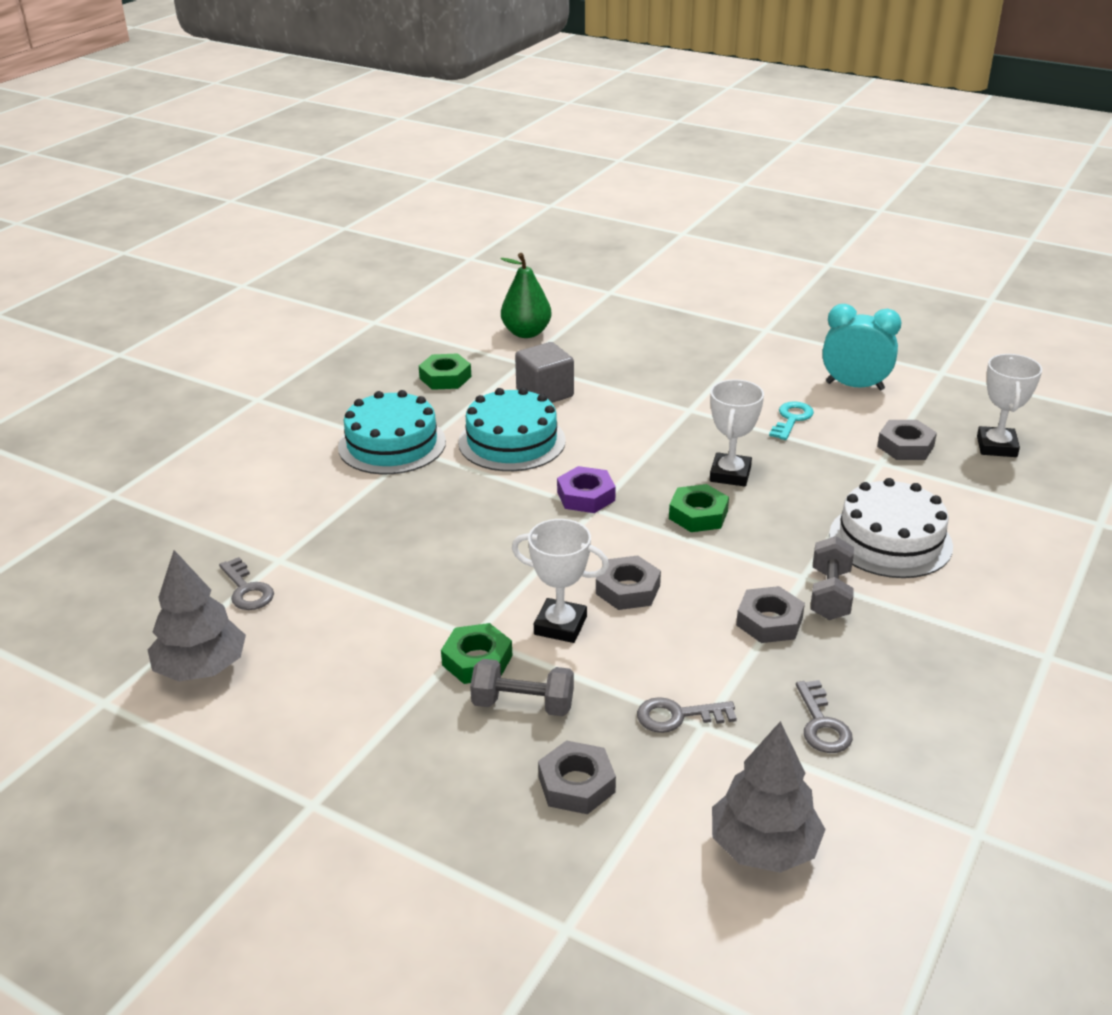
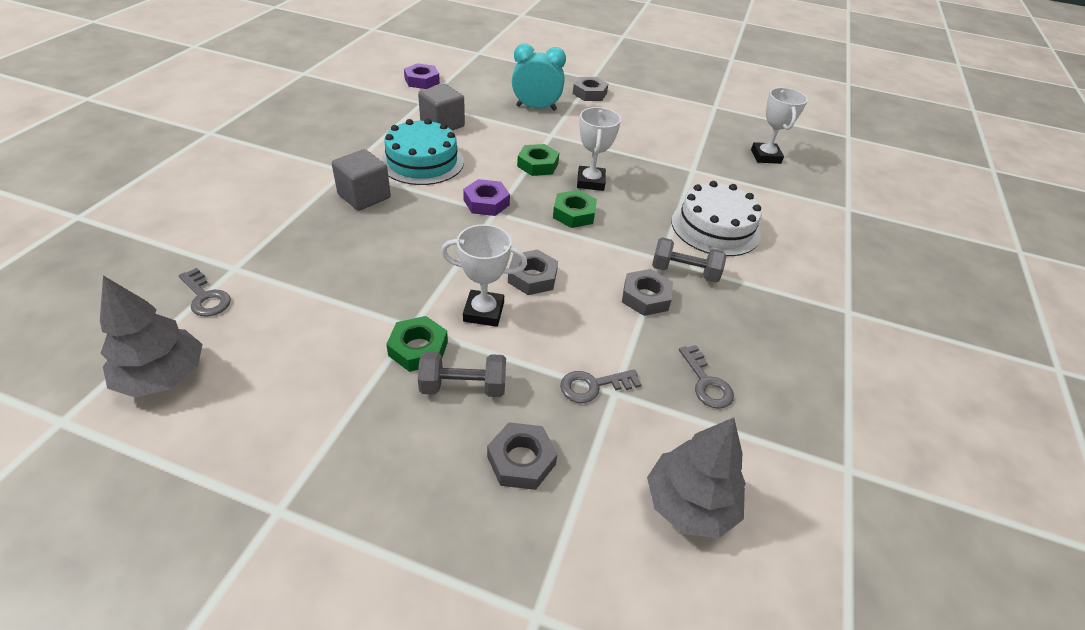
camera: 15 degrees left, 10 degrees up
(392, 444) = (326, 166): turquoise cake -> none
(434, 483) = (364, 196): none -> grey cube
(445, 377) = (364, 114): green nut -> green nut (537, 165)
(526, 333) = (422, 81): green pear -> purple nut
(792, 419) = (624, 140): turquoise key -> none
(830, 594) = (684, 272): grey dumbbell -> grey dumbbell turned 75 degrees counterclockwise
(854, 386) = (661, 116): turquoise clock -> turquoise clock (536, 108)
(905, 446) = (706, 158): grey nut -> grey nut (589, 93)

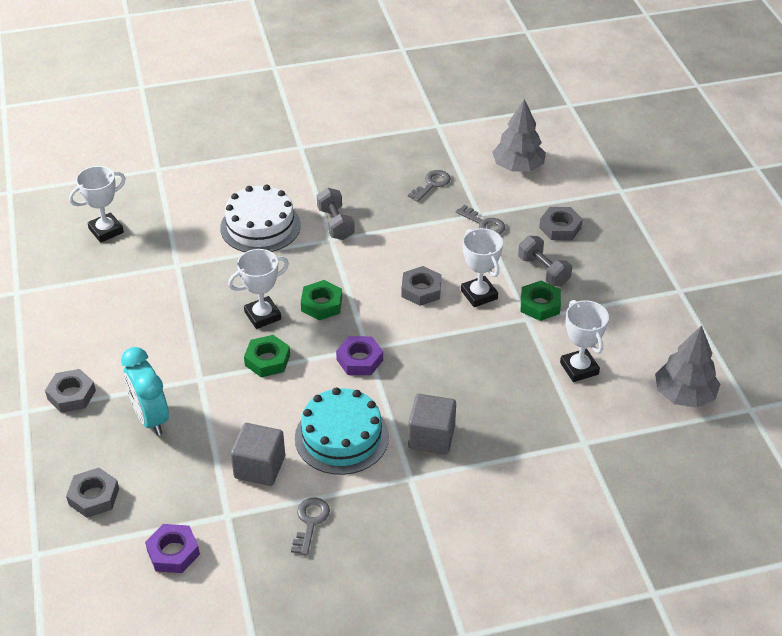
camera: 120 degrees left, 0 degrees up
(206, 297) = (621, 432): grey key -> grey key (310, 522)
(306, 320) = (579, 368): none -> white trophy
(645, 297) = (382, 232): grey nut -> grey nut (94, 496)

